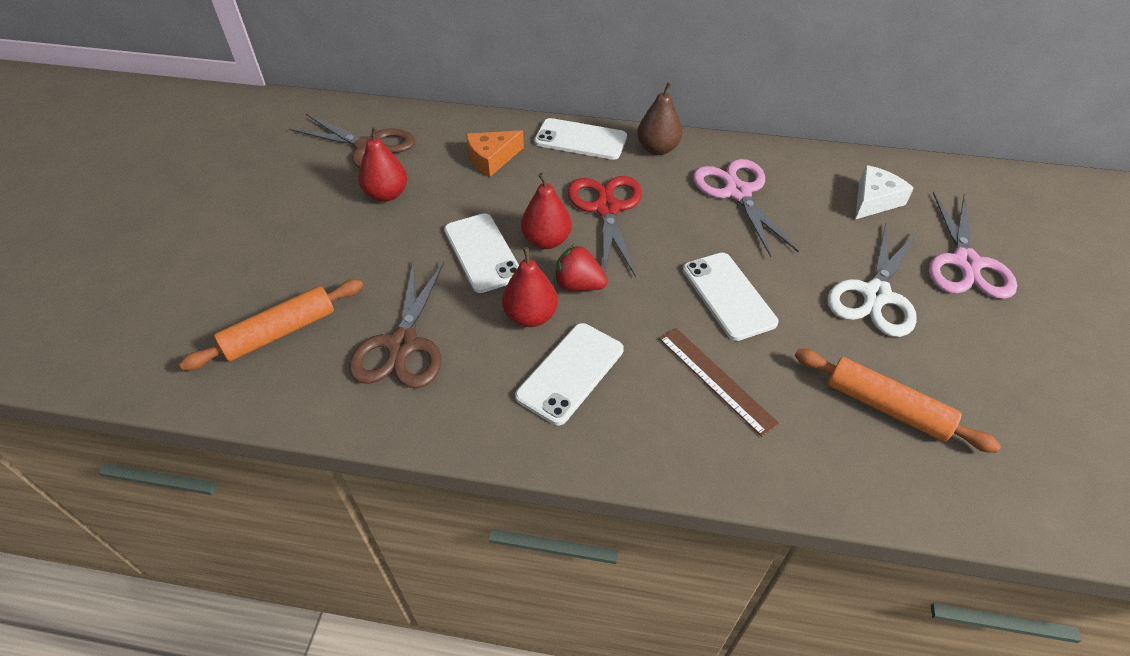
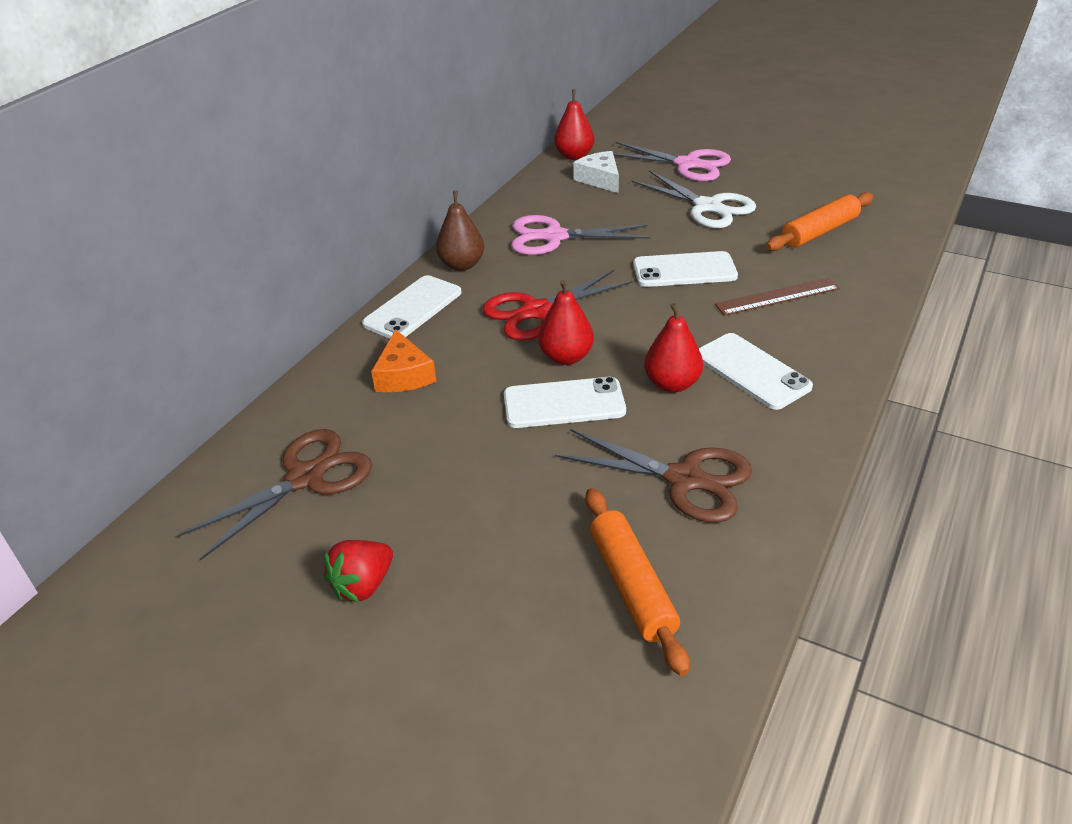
camera: 70 degrees left, 10 degrees down
(386, 194) = (418, 469): red pear -> red pear (574, 156)
(578, 285) = (639, 348): red strawberry -> red strawberry (363, 585)
(607, 208) = (536, 311): red scissors -> red scissors turned 45 degrees counterclockwise

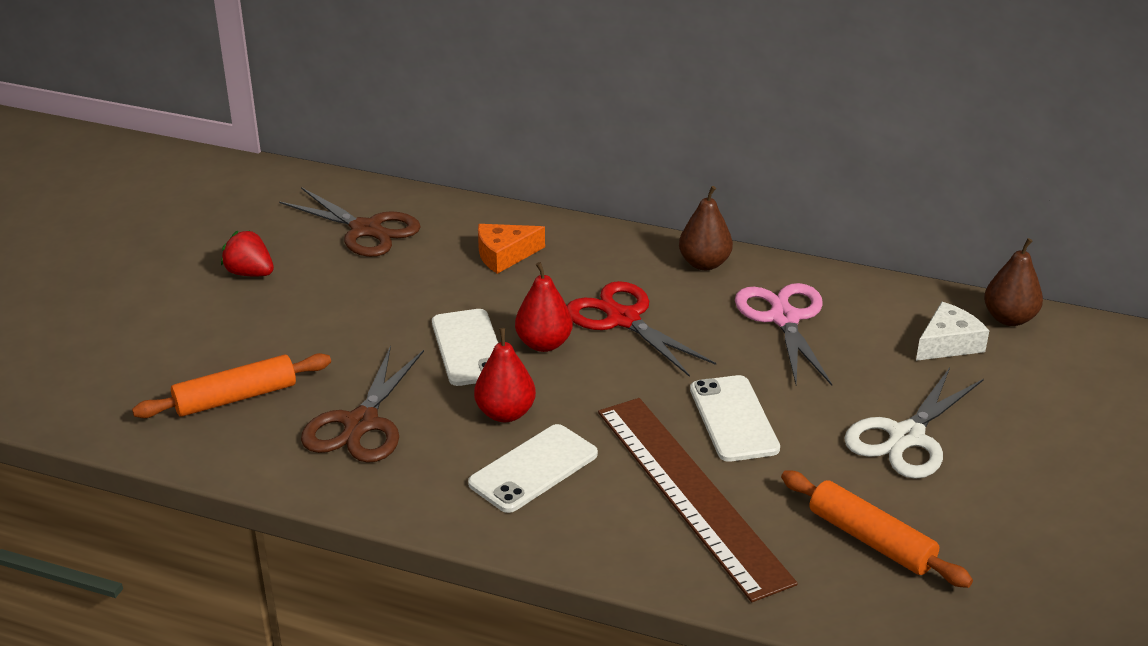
camera: 80 degrees right, 5 degrees down
(413, 308) = (615, 245): white phone -> none
(574, 156) = (1009, 318): red pear -> brown pear
(687, 164) = (1030, 418): pink scissors -> none
(777, 297) = (690, 493): brown ruler -> brown ruler, size x1.90

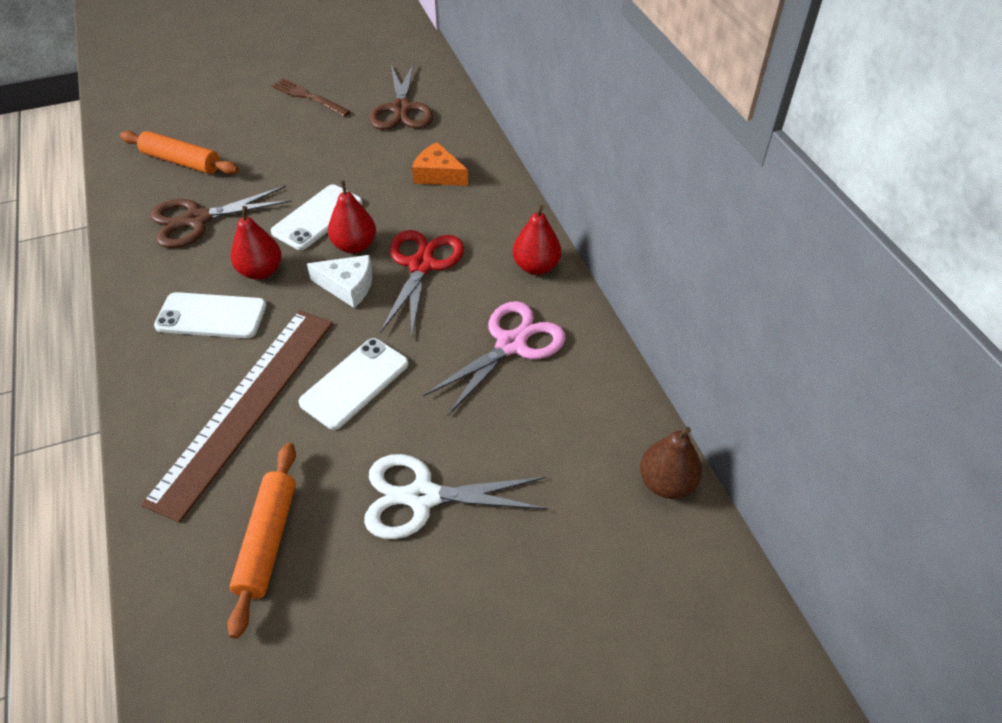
camera: 50 degrees right, 15 degrees up
(250, 273) = (308, 97): red strawberry -> brown fork
(704, 264) = (536, 267): brown pear -> red pear
(948, 343) = (583, 459): white cheese -> white cheese (348, 286)

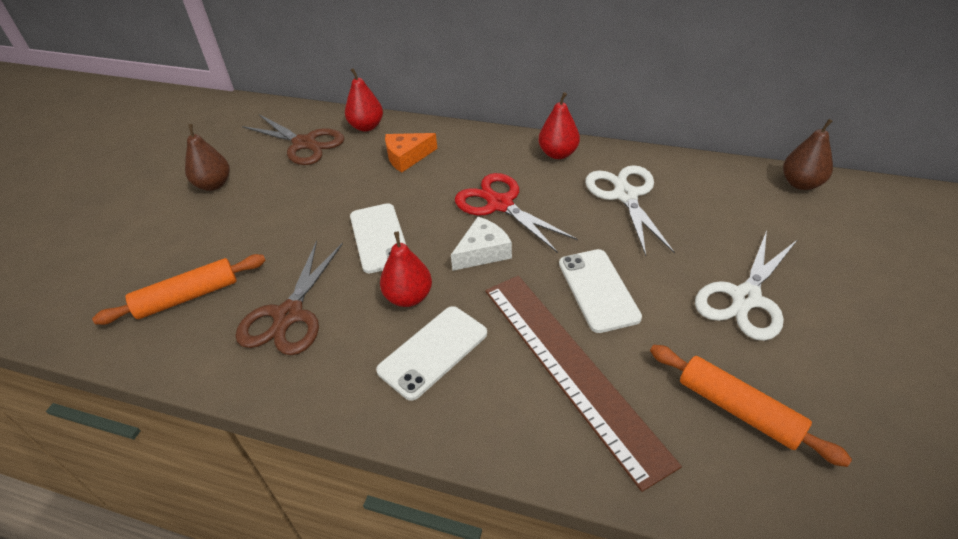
camera: 50 degrees left, 5 degrees down
(308, 97) = (214, 184): brown fork -> brown pear
(354, 246) = (438, 230): red pear -> red pear (366, 126)
(511, 344) = (625, 195): pink scissors -> white scissors

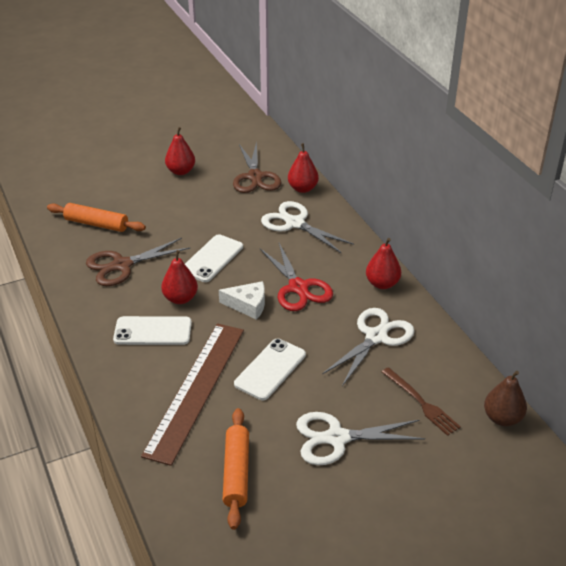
camera: 45 degrees right, 5 degrees down
(214, 184) = (181, 171): brown pear -> red pear
(407, 157) = (295, 223): orange cheese -> white scissors
(500, 204) = (298, 287): red scissors -> red scissors turned 150 degrees clockwise
(742, 217) = (421, 403): none -> brown fork

